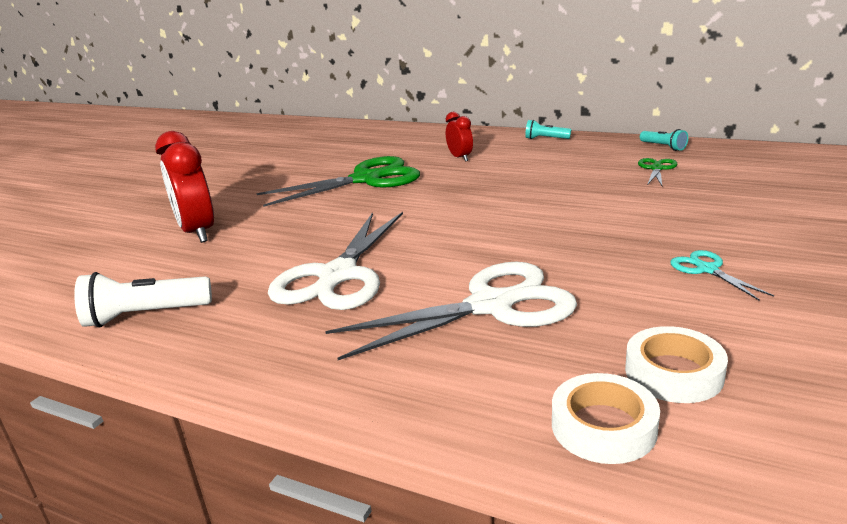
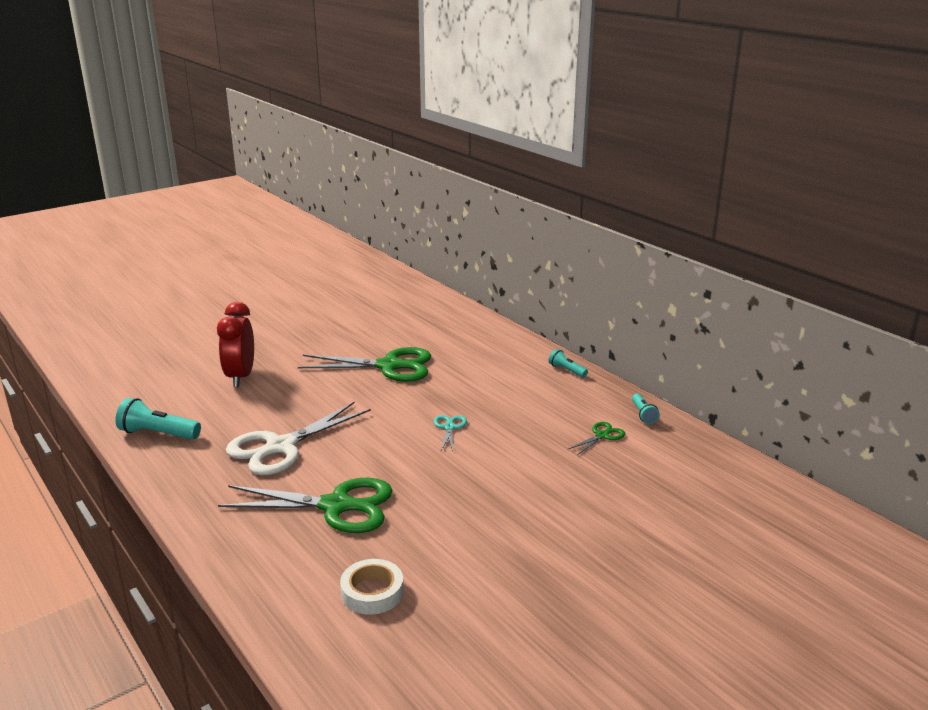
camera: 25 degrees right, 0 degrees up
(145, 315) = (158, 434): white flashlight -> turquoise flashlight
(460, 158) = (477, 368): red clock -> none
(490, 306) = (336, 506): white scissors -> green scissors
(603, 426) = (296, 603): white tape -> none
(707, 269) = (496, 536): turquoise scissors -> turquoise scissors (449, 428)

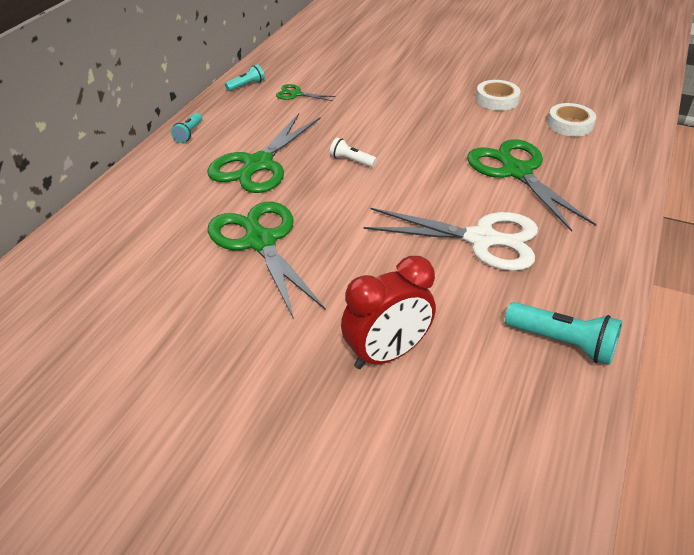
camera: 120 degrees left, 15 degrees up
(158, 434) = (562, 343): turquoise flashlight -> turquoise flashlight turned 45 degrees counterclockwise
(449, 428) = (351, 161): turquoise scissors -> white flashlight
(478, 563) = (497, 100): none -> white tape
(487, 387) = (258, 164): none -> green scissors

